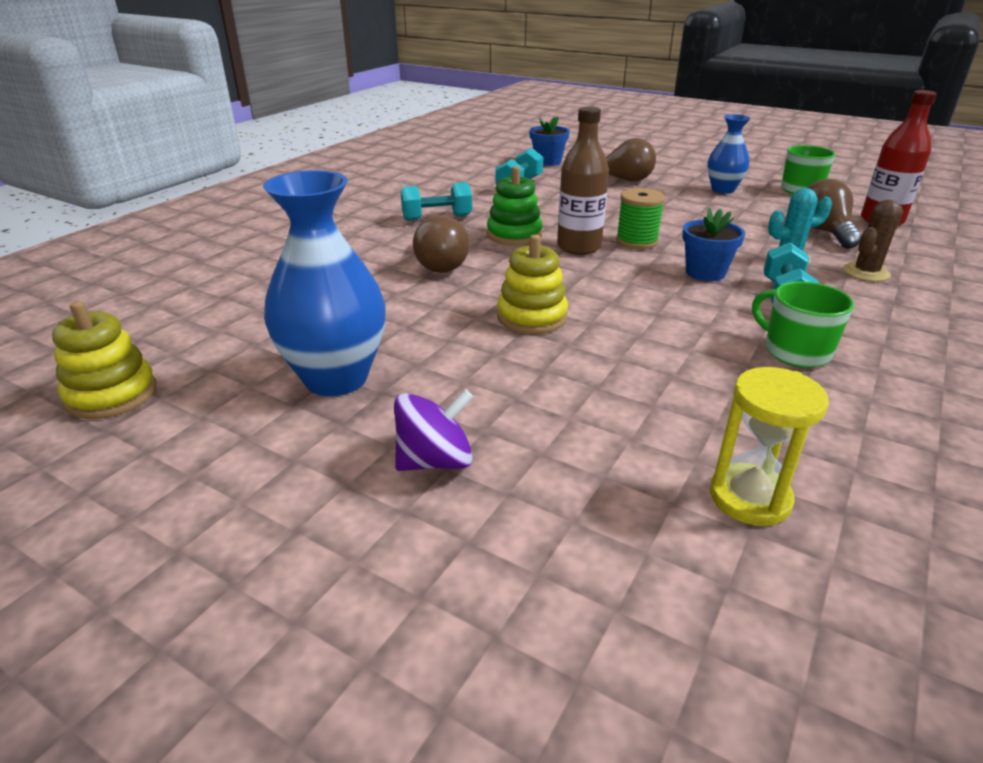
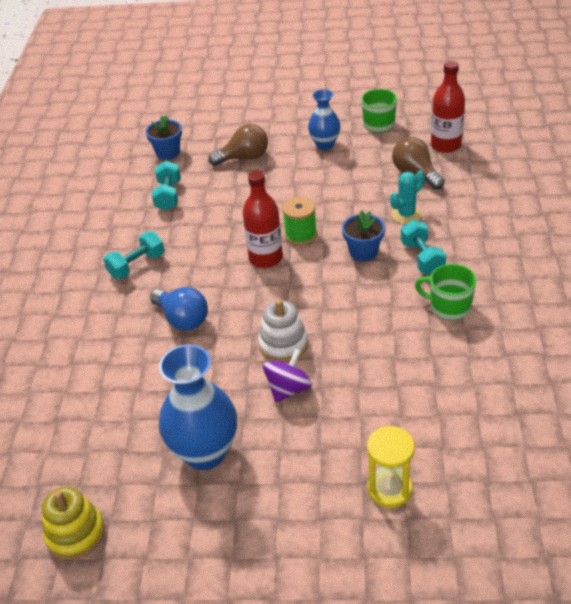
camera: 25 degrees left, 10 degrees up
(435, 461) = (311, 481): purple spinning top -> purple spinning top (288, 389)
(439, 265) = (182, 319): brown light bulb -> blue light bulb
(514, 235) = (210, 262): green stacking toy -> none
(532, 317) = (283, 344): yellow stacking toy -> white stacking toy
(579, 247) = (265, 258): brown bottle -> red bottle
(749, 498) = (474, 426): yellow hourglass -> yellow hourglass (389, 489)
(866, 272) = (457, 211): brown cactus -> none

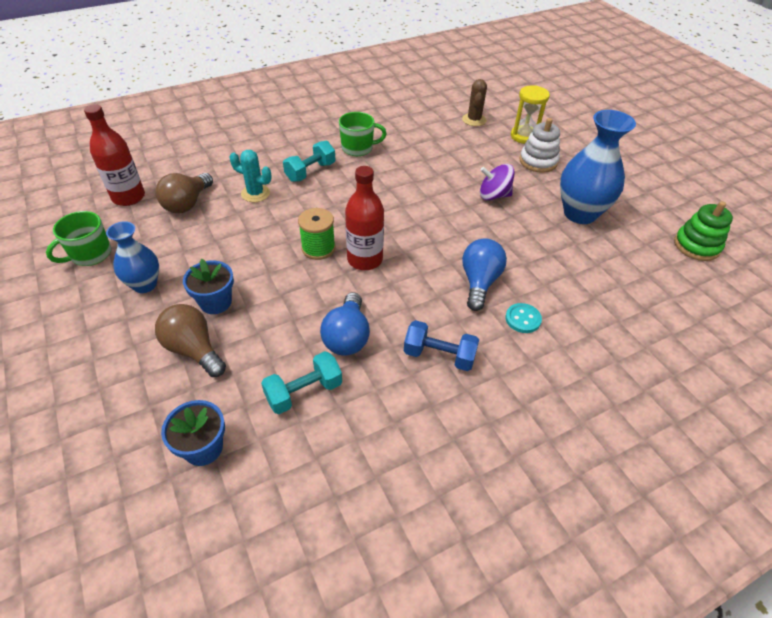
camera: 125 degrees left, 5 degrees up
(75, 534) = (696, 246): yellow stacking toy -> green stacking toy
(123, 328) = (523, 319): none -> turquoise button
(137, 265) = (439, 356): turquoise dumbbell -> blue dumbbell
(194, 226) = (347, 337): none -> blue light bulb
(283, 344) = (456, 212): white stacking toy -> white stacking toy (538, 161)
(363, 252) = (321, 203): blue flower pot -> blue flower pot (215, 302)
(449, 307) = (358, 148): green mug -> green mug turned 90 degrees counterclockwise
(462, 450) = (474, 120): none -> brown cactus

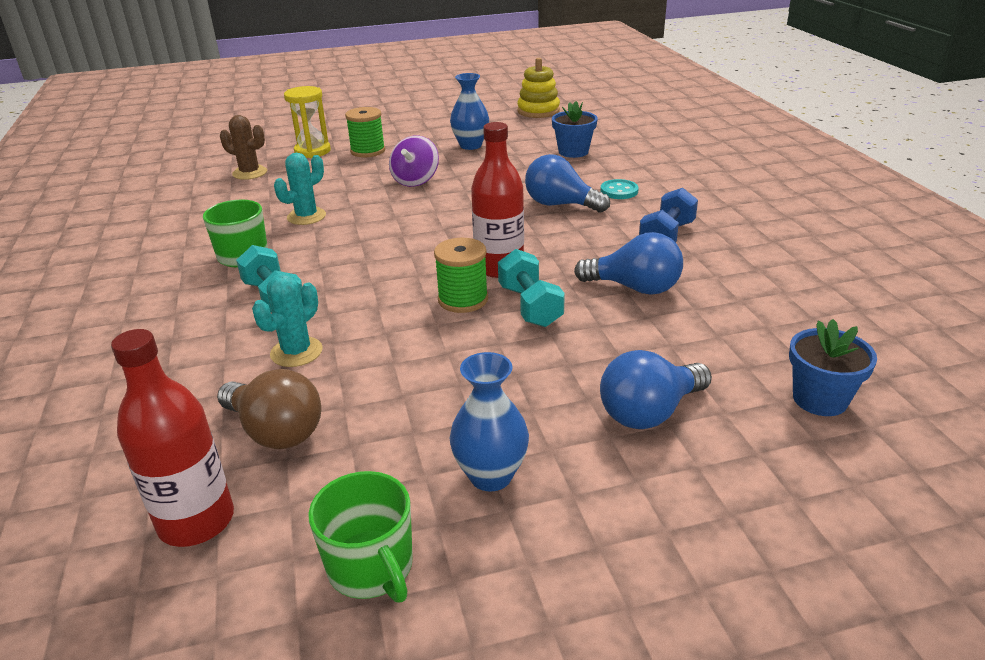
camera: 75 degrees left, 15 degrees down
(194, 349) = (649, 412): brown light bulb -> blue light bulb
(215, 302) = (553, 392): blue flower pot -> blue flower pot (573, 152)
(304, 392) = (722, 321): turquoise dumbbell -> turquoise dumbbell (530, 306)
(416, 159) = (306, 216): none -> turquoise cactus
(538, 161) = (368, 151): white stacking toy -> green spool
(580, 213) = (470, 145): blue vase -> blue vase, size x0.60
(696, 246) = (538, 111): green stacking toy -> yellow stacking toy

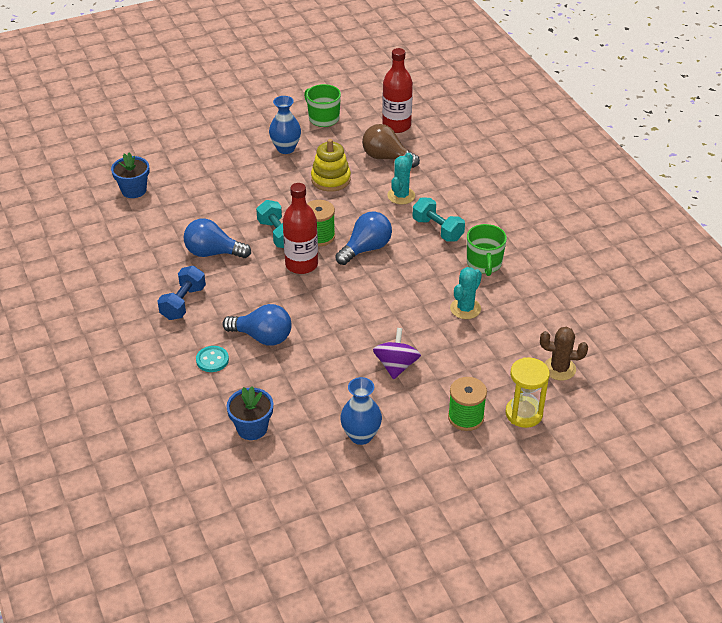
camera: 170 degrees right, 10 degrees up
(538, 111) = (296, 532): yellow stacking toy -> yellow stacking toy (330, 179)
(649, 412) = (216, 178): blue light bulb -> blue light bulb (366, 249)

